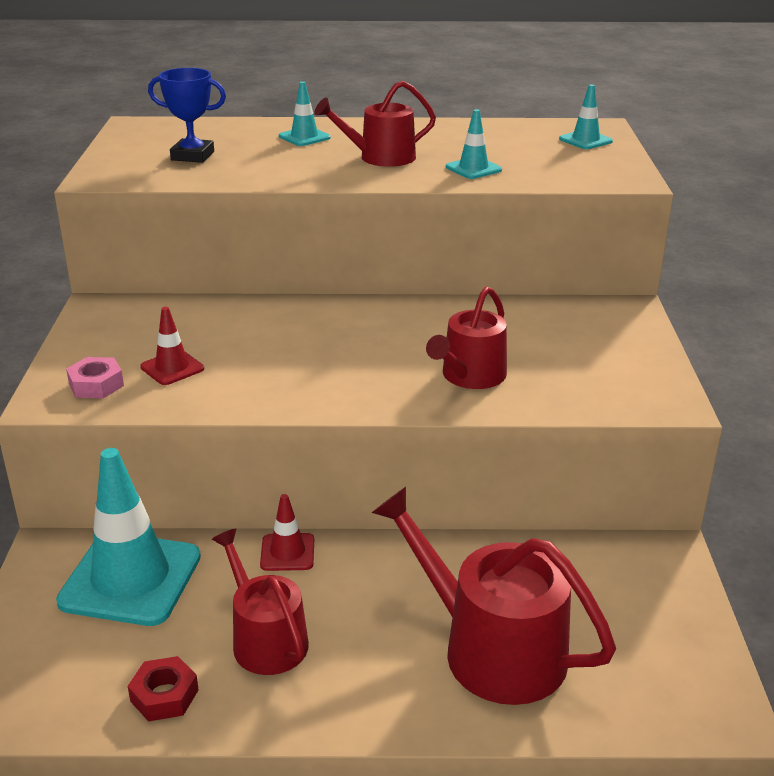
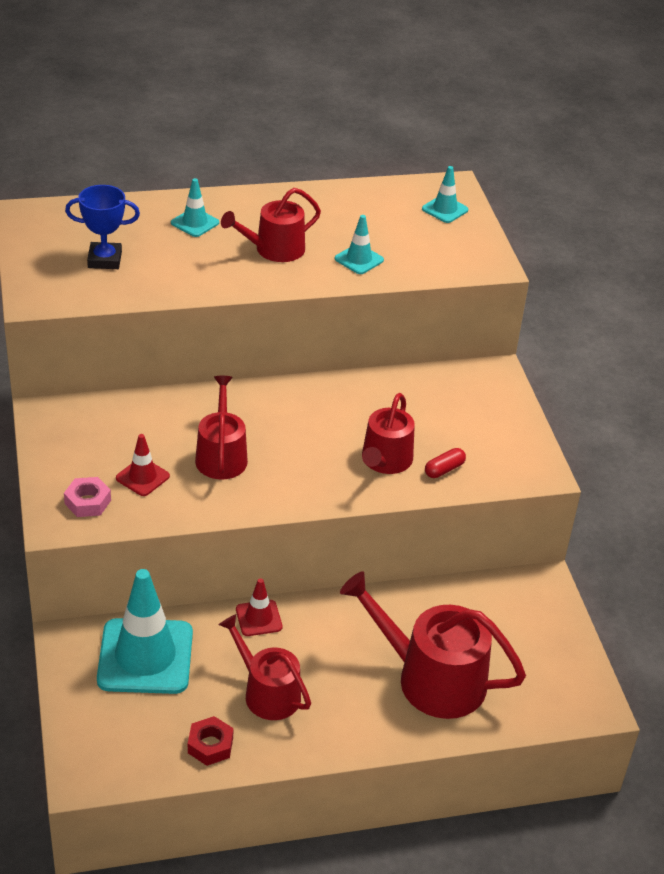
camera: 15 degrees left, 10 degrees up
(273, 356) = (221, 456): none -> red watering can
(542, 390) = (444, 469): none -> red capsule

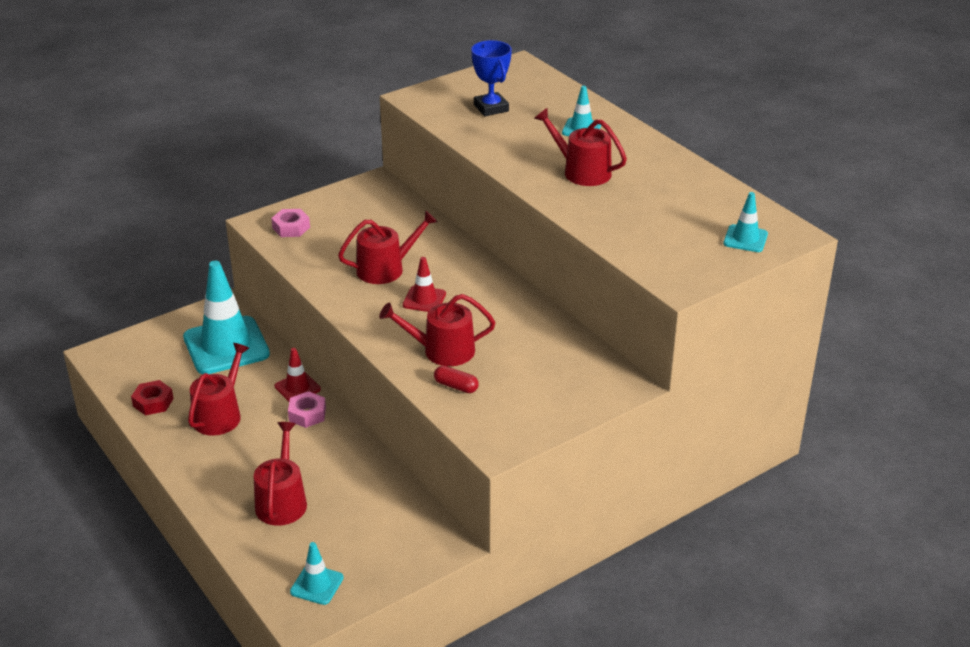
camera: 70 degrees right, 5 degrees down
(142, 477) = (334, 242): red traffic cone -> red traffic cone (424, 299)
(307, 622) = (307, 414): none -> pink nut
(359, 259) = (611, 213): turquoise traffic cone -> turquoise traffic cone (317, 585)
(431, 678) = (282, 501): red watering can -> red watering can, size x0.63

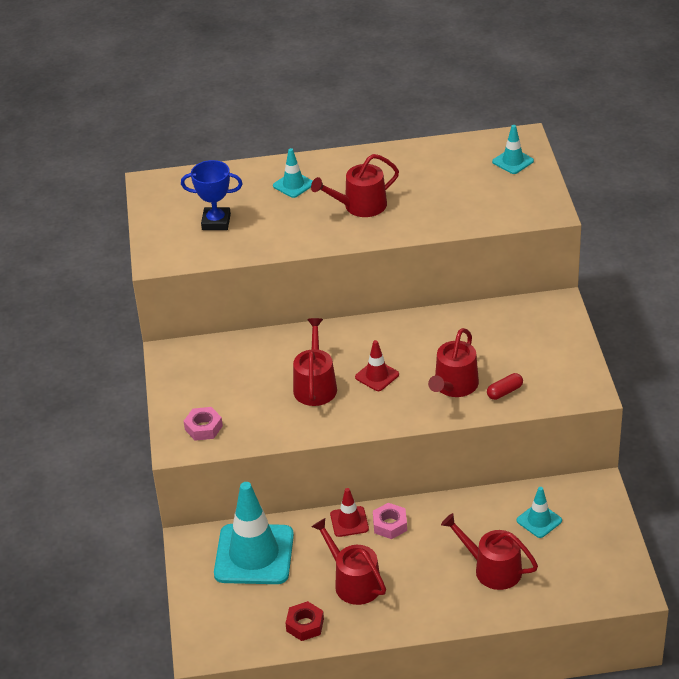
camera: 60 degrees left, 5 degrees up
(317, 585) = (601, 573): turquoise traffic cone -> turquoise traffic cone (539, 520)

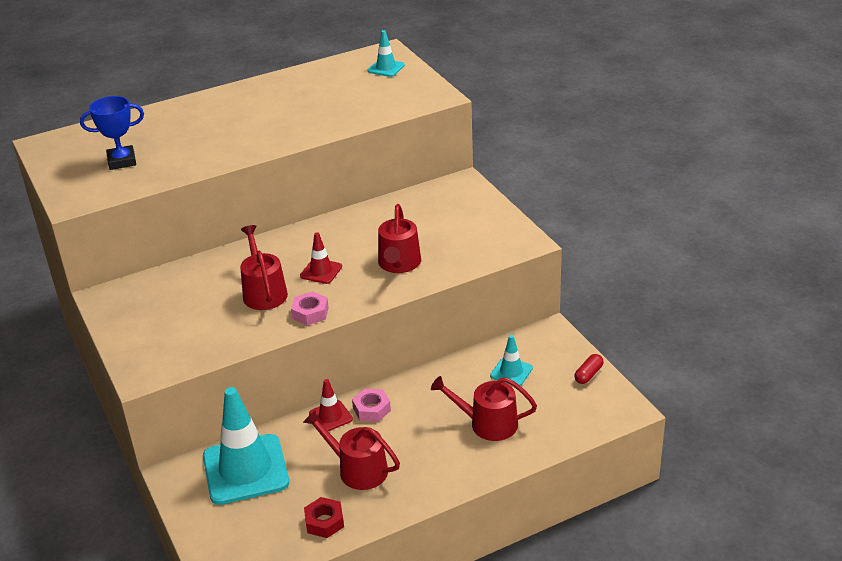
camera: 20 degrees left, 5 degrees down
(203, 428) = (163, 352): pink nut -> pink nut (310, 313)
(293, 185) = (188, 120): turquoise traffic cone -> none
(360, 206) = (260, 124): red watering can -> none
(504, 392) = (448, 258): red capsule -> red capsule (588, 374)

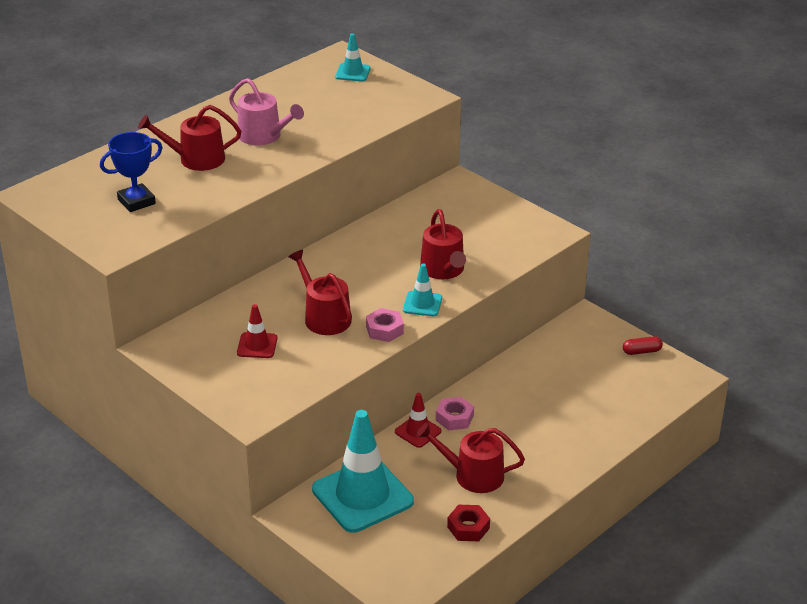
camera: 20 degrees left, 0 degrees up
(269, 116) = (263, 136): none -> pink watering can
(321, 271) = (370, 288): red traffic cone -> red traffic cone (257, 345)
(487, 423) = (572, 412): red watering can -> red watering can (196, 159)
(511, 372) = (569, 361): turquoise traffic cone -> turquoise traffic cone (422, 304)
(588, 374) = (641, 351): red capsule -> red capsule turned 60 degrees clockwise

